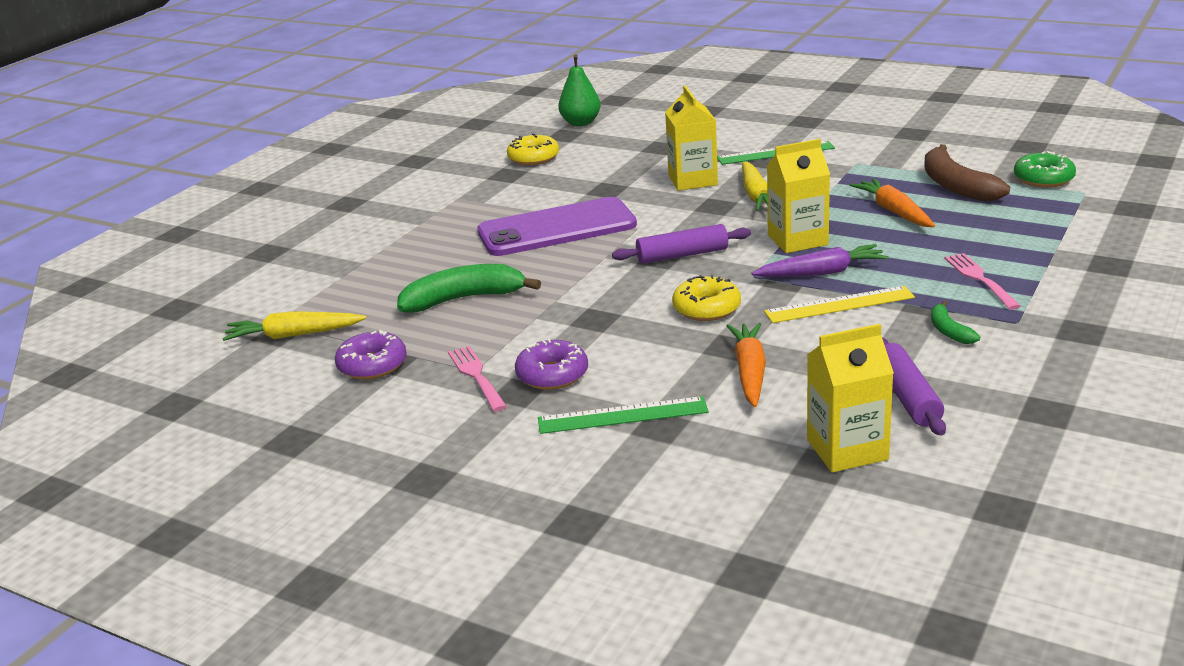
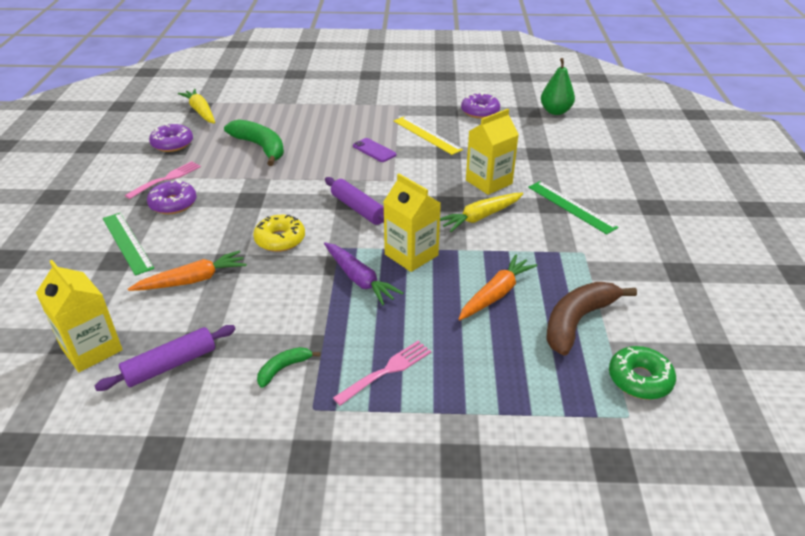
camera: 60 degrees right, 10 degrees up
(533, 158) = (480, 111): yellow donut -> purple donut
(557, 228) = (374, 150): purple phone -> purple phone, size x0.42
(839, 305) = (308, 300): yellow ruler -> yellow ruler (427, 135)

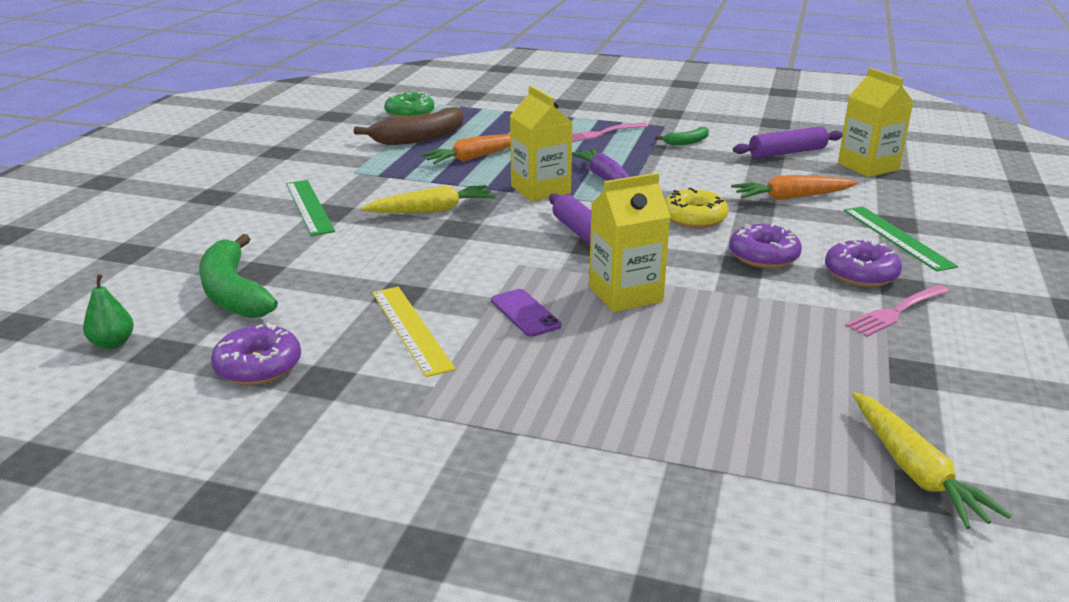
camera: 165 degrees left, 10 degrees down
(172, 144) = (930, 382): purple donut -> purple donut (763, 256)
(260, 147) = (740, 348): green banana -> green banana (233, 292)
(489, 182) = (381, 244): yellow carton -> yellow carton (625, 294)
(555, 111) = (113, 343): green pear -> green pear, size x0.65

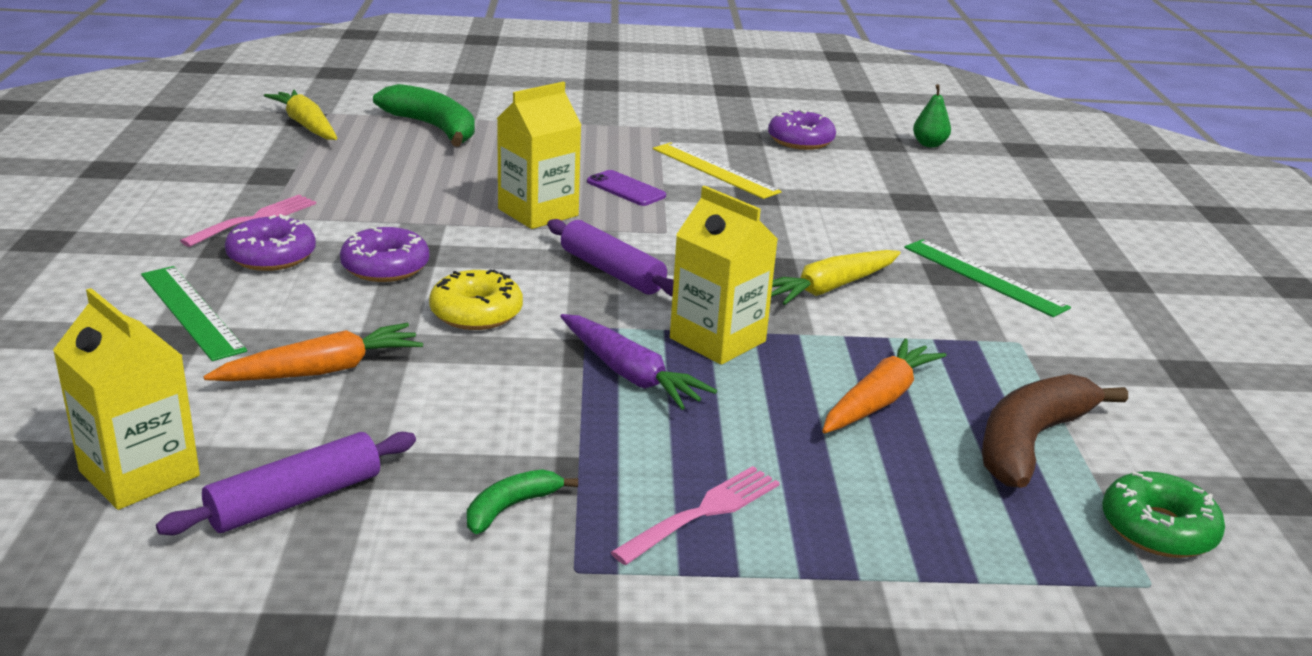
camera: 160 degrees right, 0 degrees up
(233, 292) = (904, 183): green banana -> green banana (433, 128)

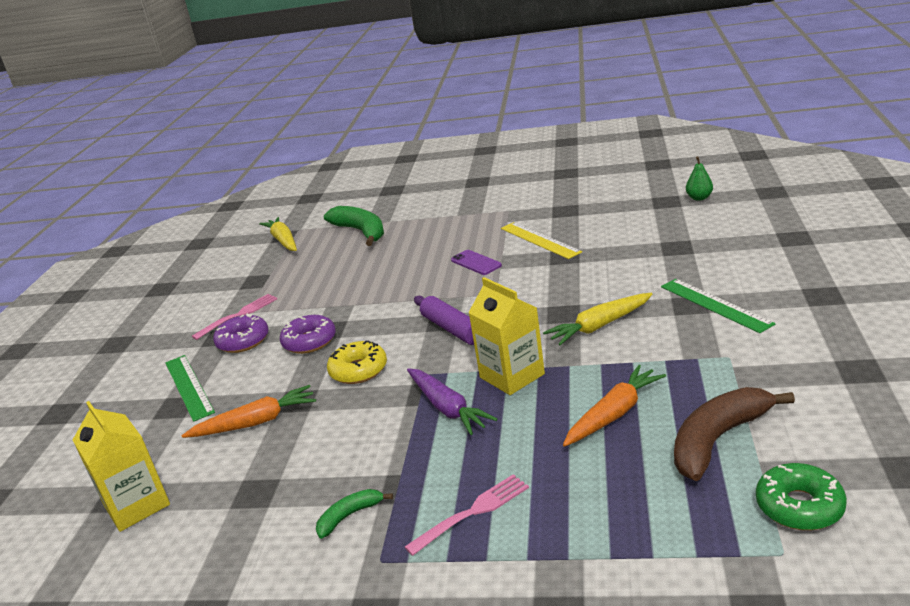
camera: 15 degrees right, 0 degrees up
(295, 500) = (221, 518): purple rolling pin -> none
(538, 212) = (414, 288): yellow carton -> none
(800, 140) = (605, 208): purple donut -> none

